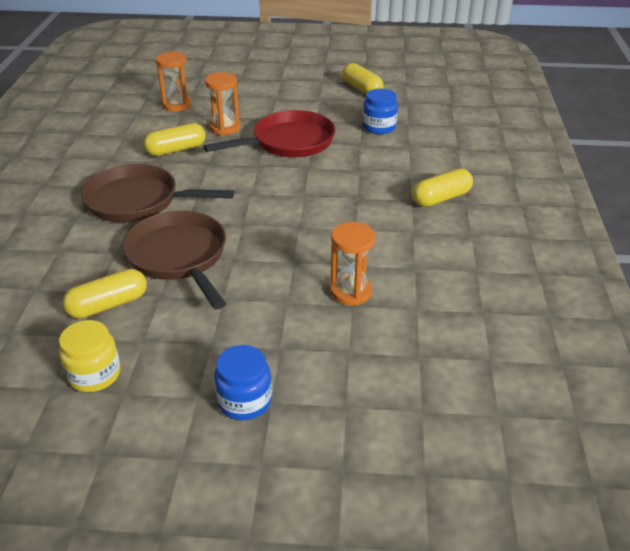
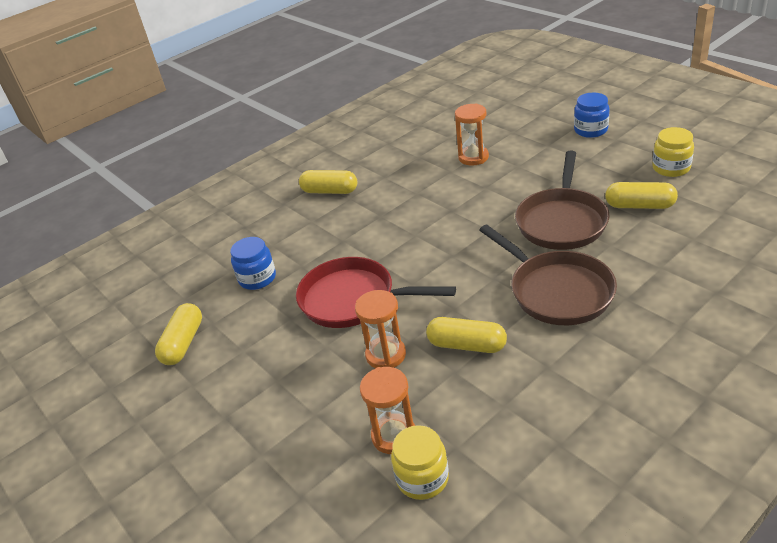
camera: 130 degrees left, 0 degrees up
(144, 99) = (422, 478): none -> yellow jar

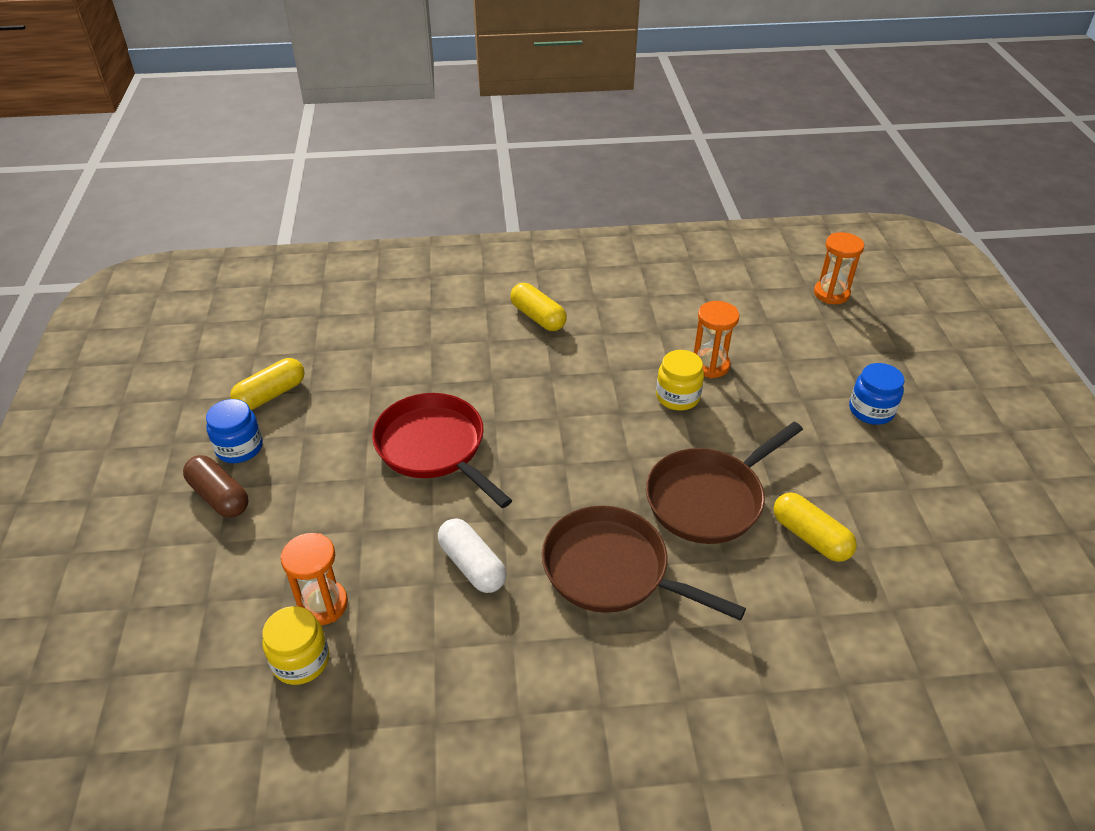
camera: 30 degrees right, 5 degrees up
(224, 428) = (219, 496): none -> brown capsule
(257, 278) = (385, 370): blue jar -> blue jar (239, 448)
(386, 355) = (399, 523): orange hourglass -> orange hourglass (831, 293)
(467, 345) = (472, 565): yellow capsule -> white capsule
(556, 290) = (613, 570): brown pan -> brown pan turned 120 degrees clockwise
(671, 168) = (902, 516): yellow jar -> yellow jar (677, 397)

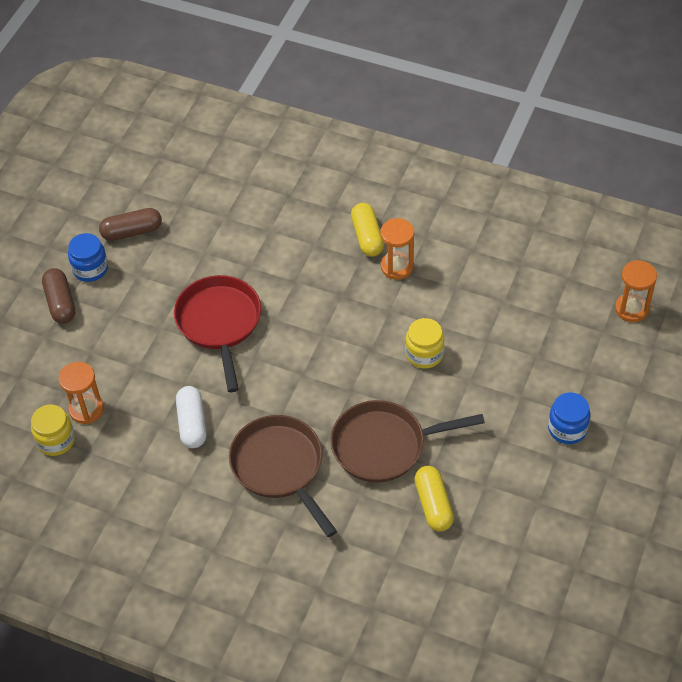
camera: 30 degrees right, 10 degrees up
(271, 395) = (132, 232): yellow capsule -> brown capsule
(710, 365) = (471, 336): orange hourglass -> orange hourglass (397, 267)

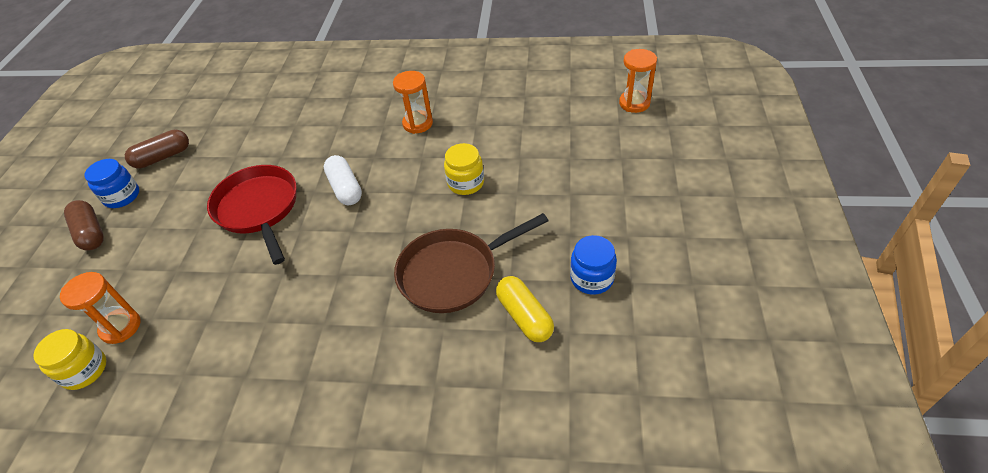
camera: 15 degrees left, 5 degrees down
(192, 423) = (242, 308): white capsule -> white capsule (345, 188)
(280, 468) = (348, 326): brown pan -> none
(367, 237) = (384, 109): yellow capsule -> none
(567, 429) = (626, 208): blue jar -> blue jar (592, 278)

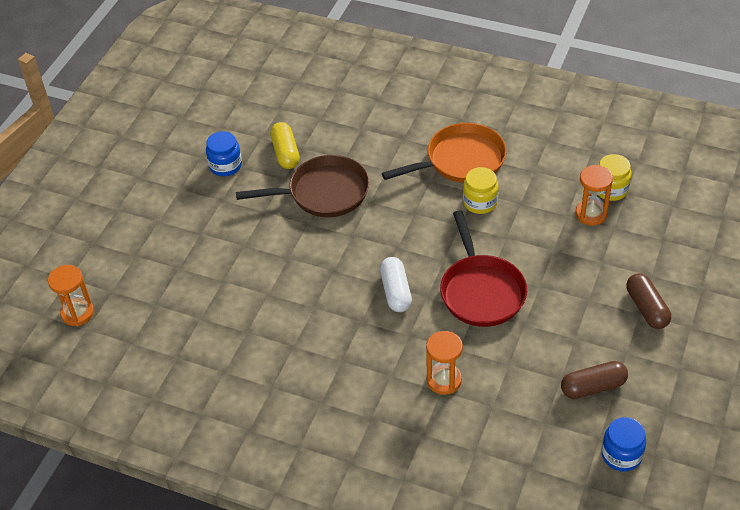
camera: 165 degrees left, 0 degrees up
(122, 196) = (627, 344): blue jar -> blue jar (621, 455)
(284, 365) = (460, 161): none -> orange pan
(417, 123) = (304, 352): orange hourglass -> orange hourglass (444, 380)
(466, 183) = (283, 267): yellow jar -> yellow jar (480, 202)

